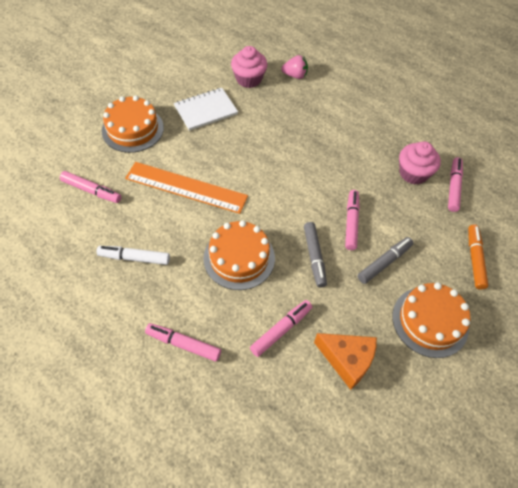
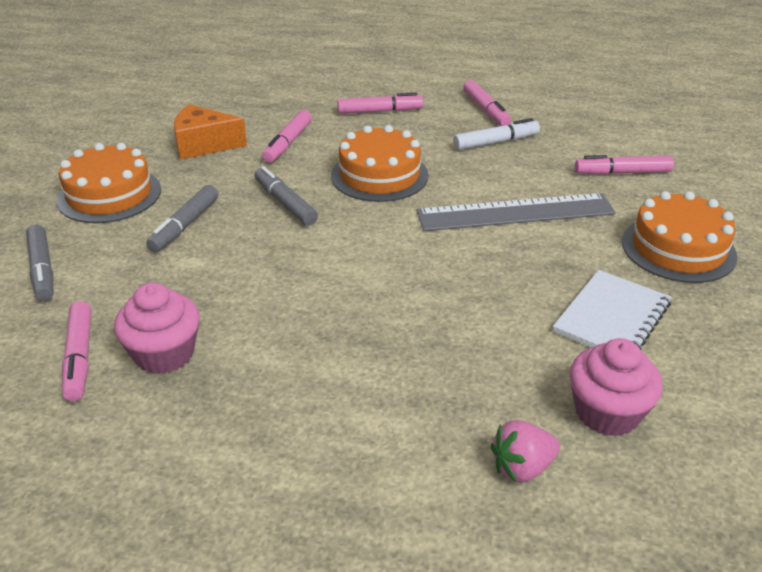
camera: 155 degrees right, 20 degrees down
(186, 187) = (515, 212): orange ruler -> grey ruler
(351, 222) = (251, 251): pink marker -> pink marker (486, 110)
(474, 259) = (42, 270): orange marker -> grey marker

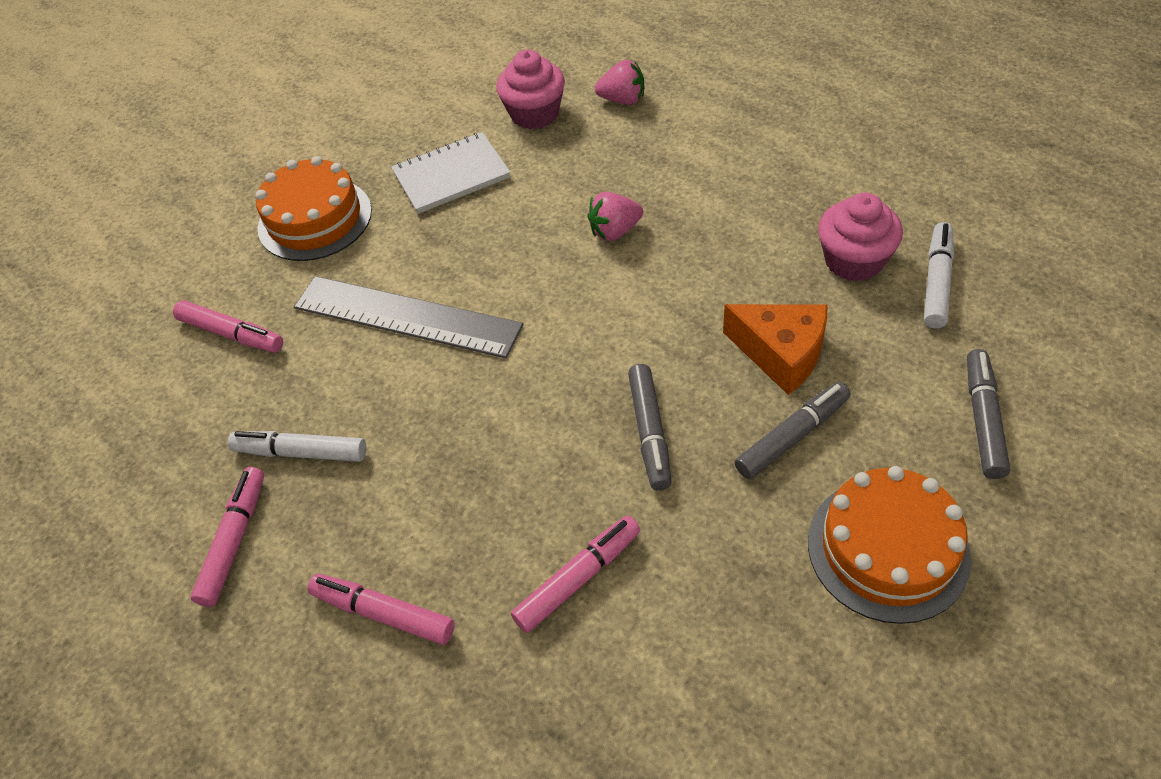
camera: 145 degrees left, 15 degrees up
(79, 357) = (937, 282): pink marker -> white marker
(203, 145) = (712, 634): orange cheese -> orange cheese (781, 354)
(379, 175) = (501, 442): orange cake -> none
(407, 314) = (615, 231): none -> pink strawberry

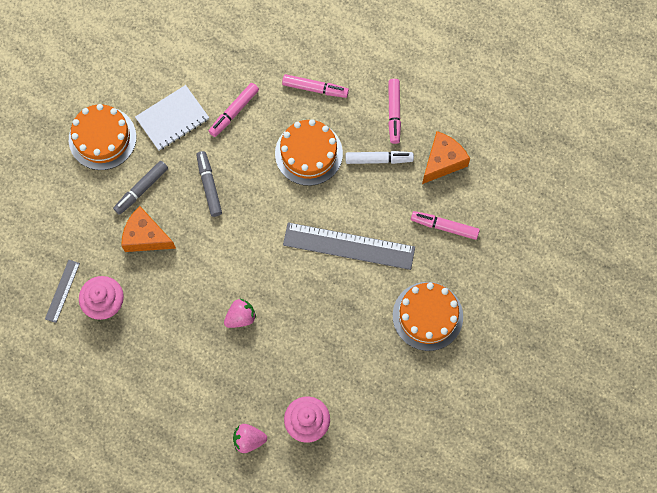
camera: 165 degrees right, 20 degrees up
(183, 439) = (442, 161): none -> orange cheese
(435, 476) = (308, 153): none -> orange cake
(451, 175) = (350, 359): white notebook -> white notebook (172, 119)
(937, 282) = (62, 291): white marker -> grey ruler
(983, 419) = (52, 206): grey marker -> none

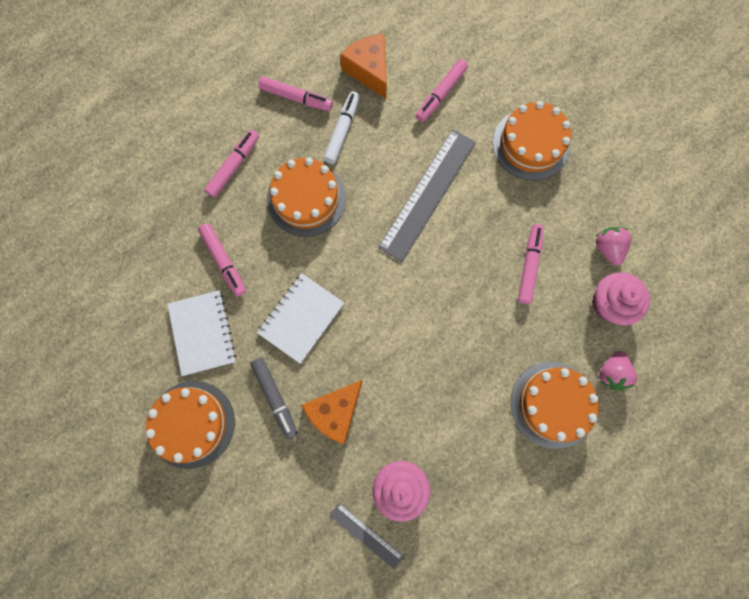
camera: 70 degrees left, 5 degrees up
(207, 400) = (553, 404): none -> orange cake
(209, 186) = (301, 318): grey marker -> white notebook
(241, 317) = (469, 335): pink strawberry -> pink strawberry (607, 248)
(316, 347) = (529, 265): none -> pink marker

